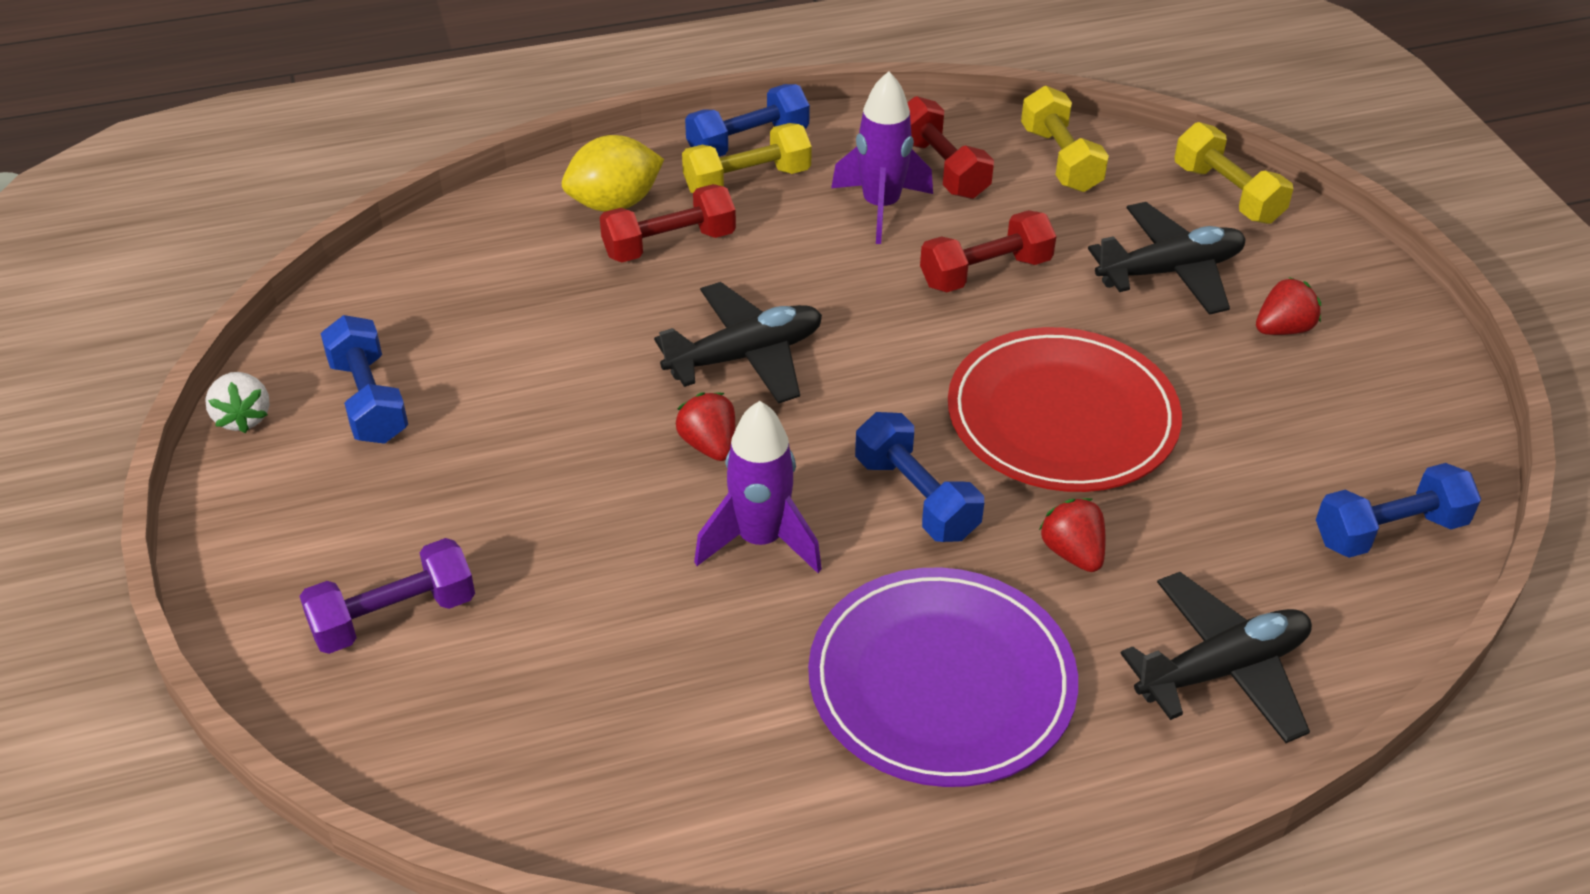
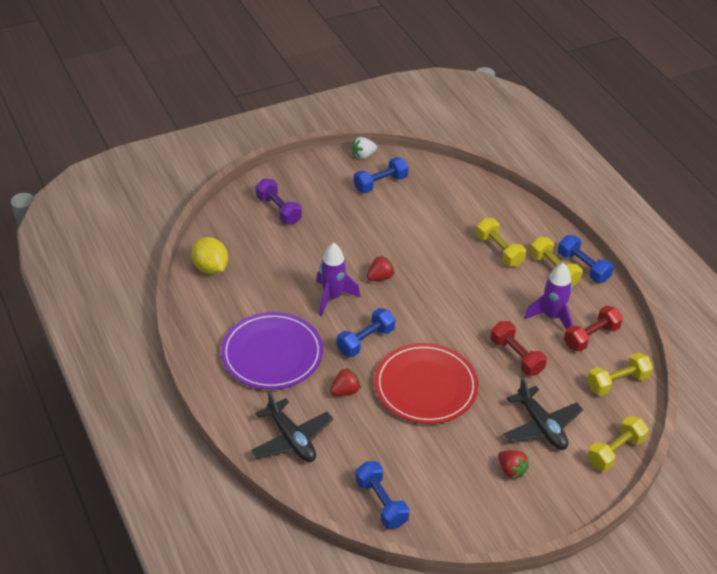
camera: 80 degrees right, 0 degrees up
(614, 203) = (521, 230): yellow lemon -> yellow lemon (210, 268)
(669, 244) = (499, 251): red dumbbell -> yellow dumbbell
(745, 356) = (435, 282): black plane -> none

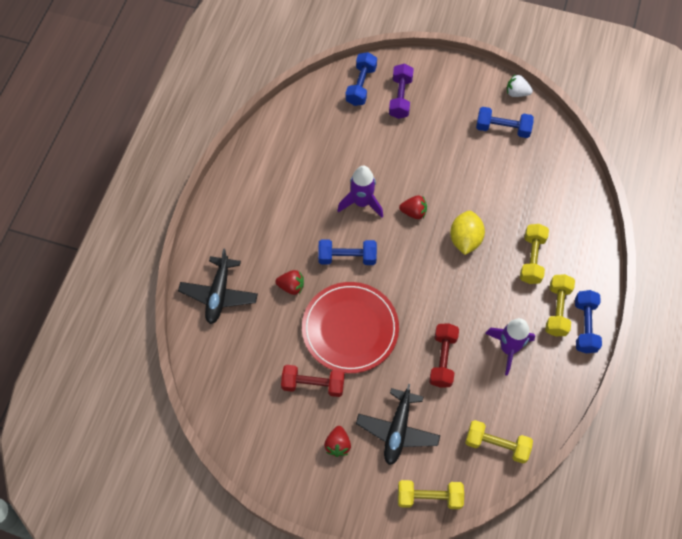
camera: 45 degrees right, 20 degrees up
(210, 268) = (303, 113): yellow lemon -> yellow lemon (465, 239)
(272, 354) = (273, 217): purple plate -> none
(381, 503) = (226, 391): blue dumbbell -> blue dumbbell (361, 85)
(591, 337) = (520, 390): red dumbbell -> red dumbbell (313, 384)

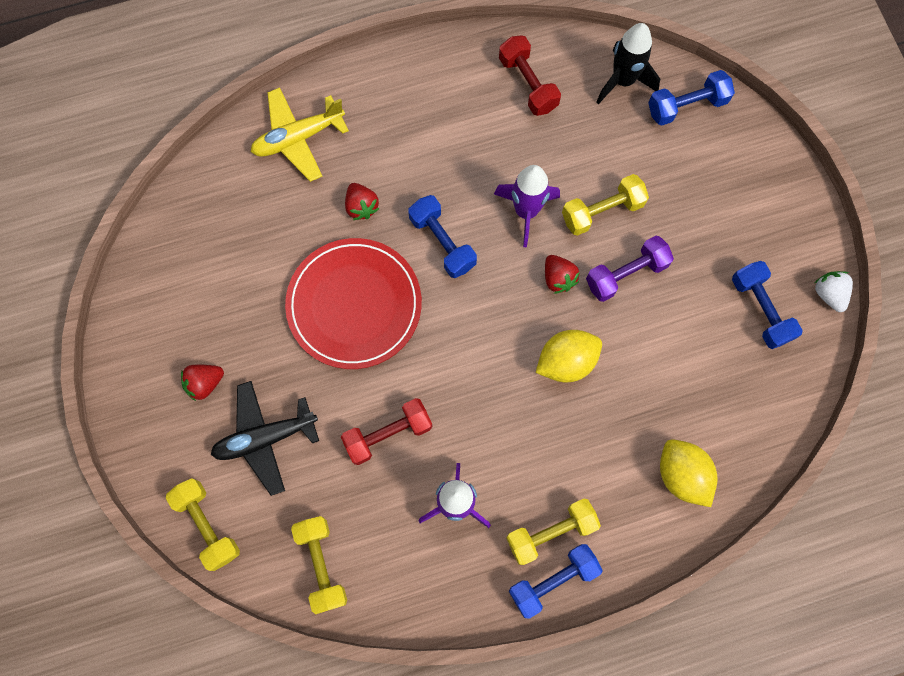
camera: 55 degrees right, 10 degrees up
(219, 294) = (298, 138): black plane -> yellow plane
(313, 384) = (258, 309): red dumbbell -> red dumbbell (528, 84)
(321, 105) = (623, 81): none -> black rocket
(400, 97) = (706, 161): purple dumbbell -> purple dumbbell (626, 274)
(532, 259) = (599, 458): yellow dumbbell -> yellow dumbbell (602, 211)
(568, 225) = (682, 475): none -> yellow lemon

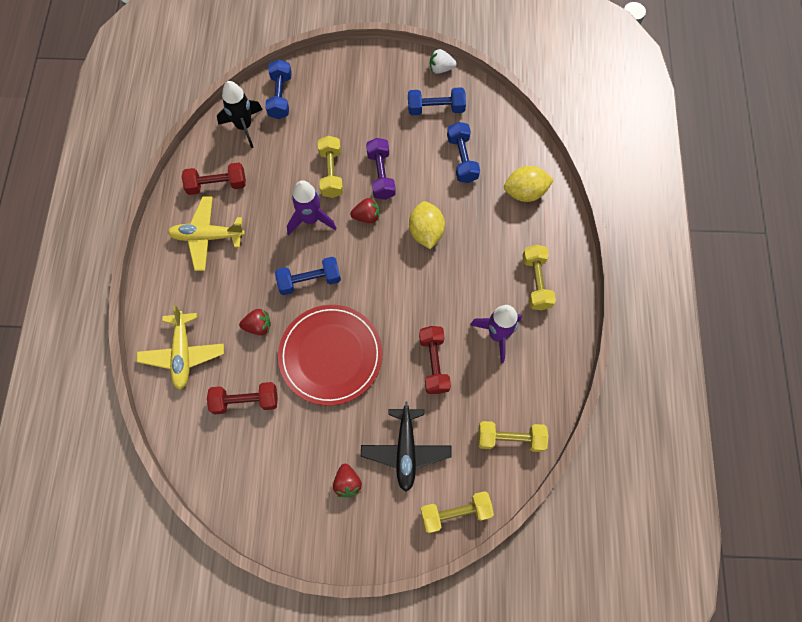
camera: 70 degrees left, 5 degrees down
(265, 230) = (245, 401): none -> red dumbbell
(454, 102) = (207, 236): none -> yellow plane
(553, 580) = (567, 292): blue dumbbell -> blue dumbbell (462, 159)

